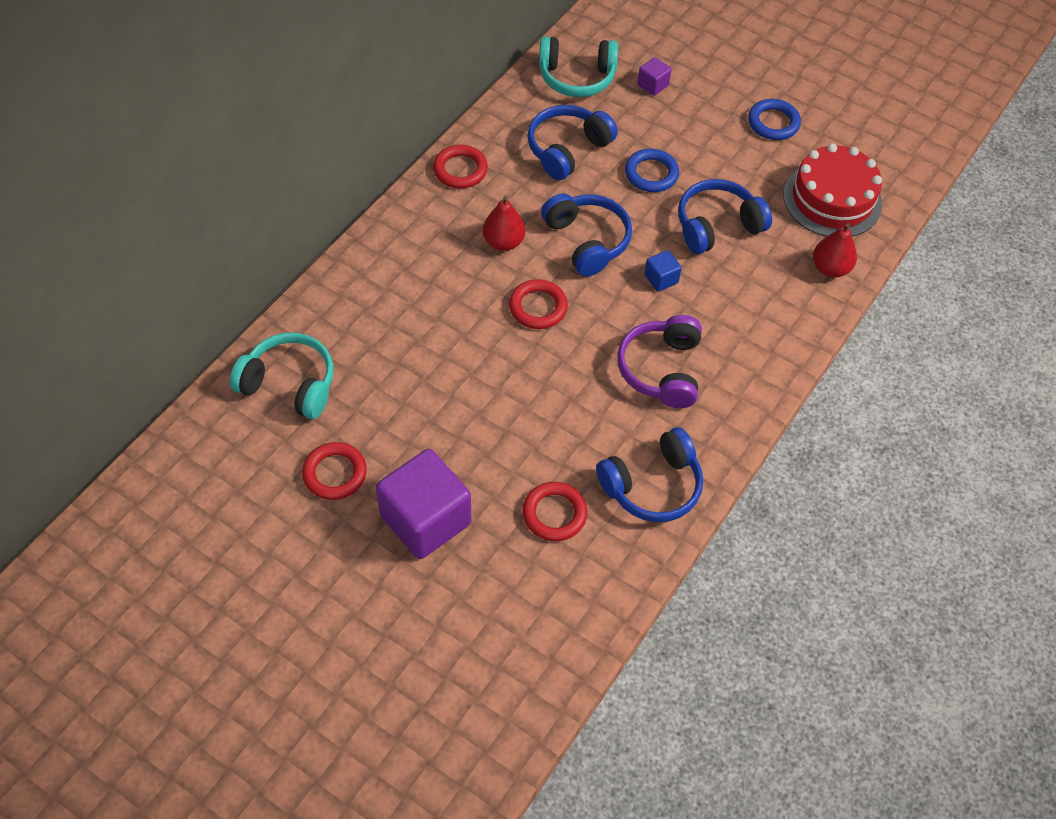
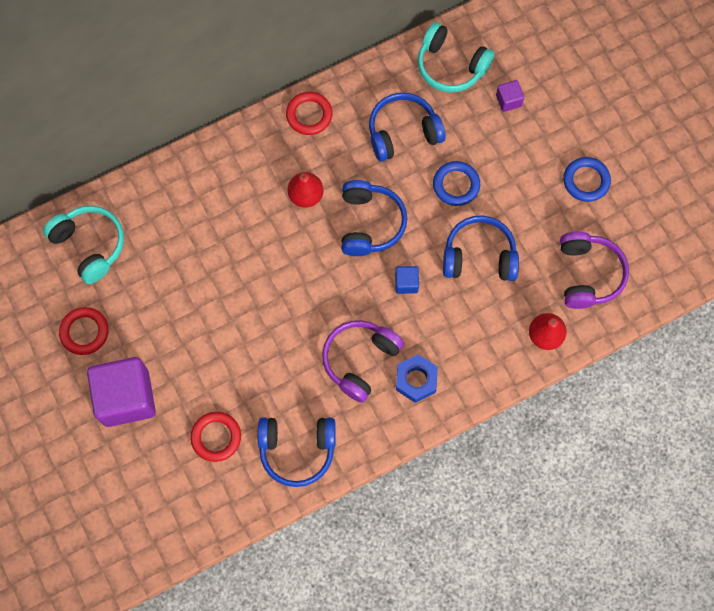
camera: 30 degrees right, 15 degrees up
(538, 307) = (299, 264): red ring -> none
(732, 363) = (416, 380): none -> blue nut
(832, 199) = (588, 274): red cake -> purple headphones

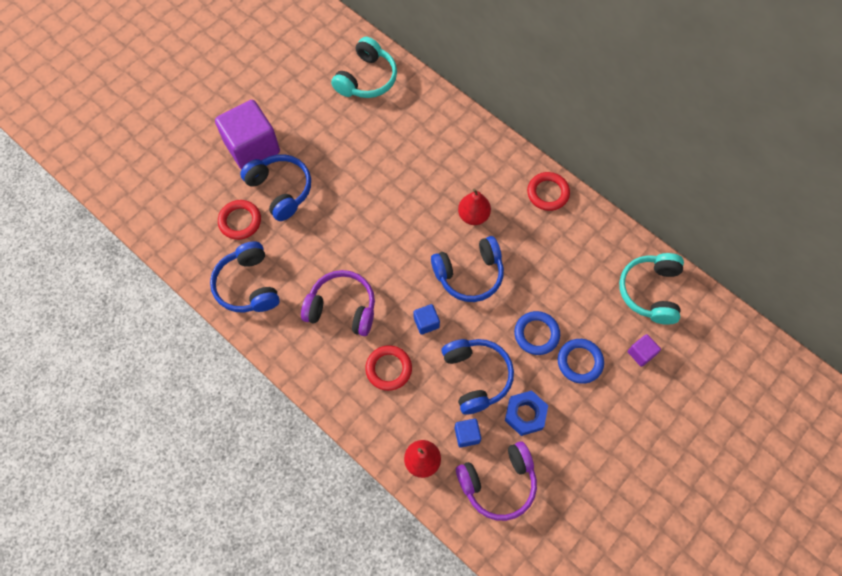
camera: 70 degrees right, 5 degrees down
(84, 332) = (295, 100): red ring -> red ring (388, 369)
(403, 132) = (566, 273): blue headphones -> blue headphones (280, 190)
(416, 380) = (340, 360): blue nut -> blue nut (525, 414)
(533, 286) = (467, 435): none -> blue cube
(586, 181) = (593, 451): blue ring -> blue ring (580, 362)

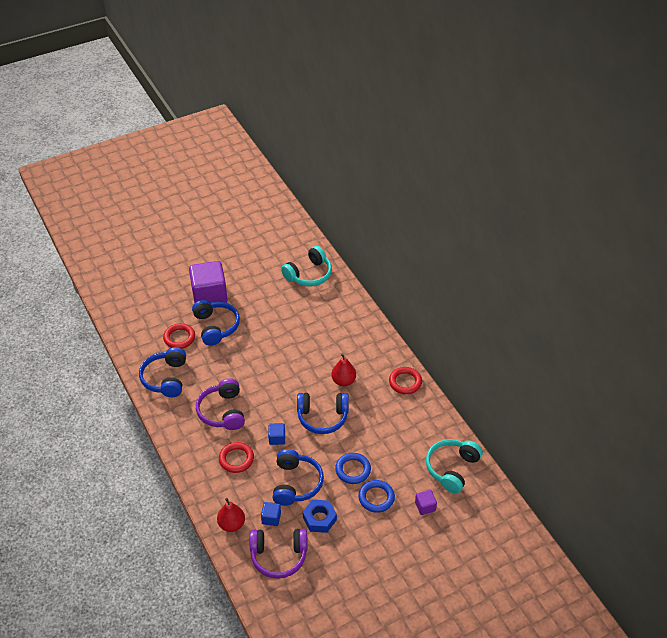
camera: 20 degrees right, 20 degrees down
(342, 308) = (222, 411): purple headphones -> purple headphones turned 135 degrees counterclockwise

